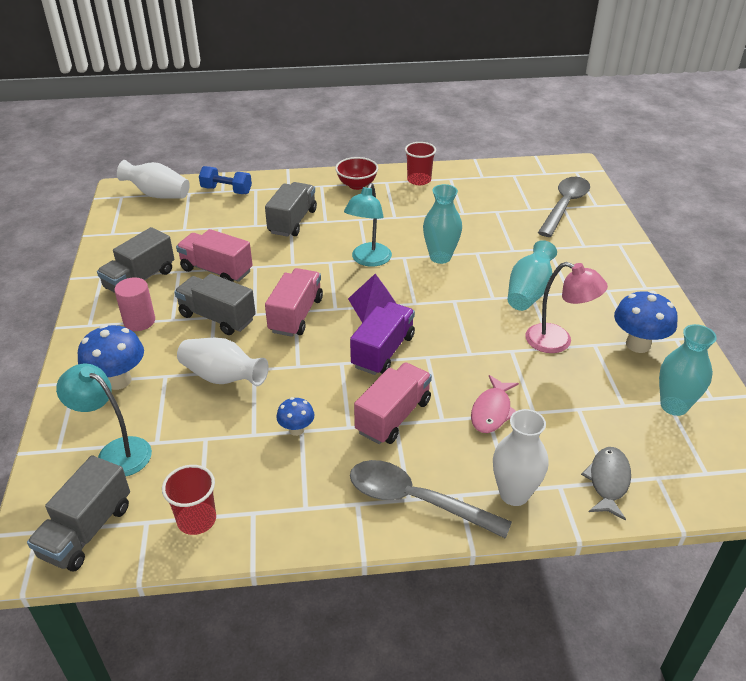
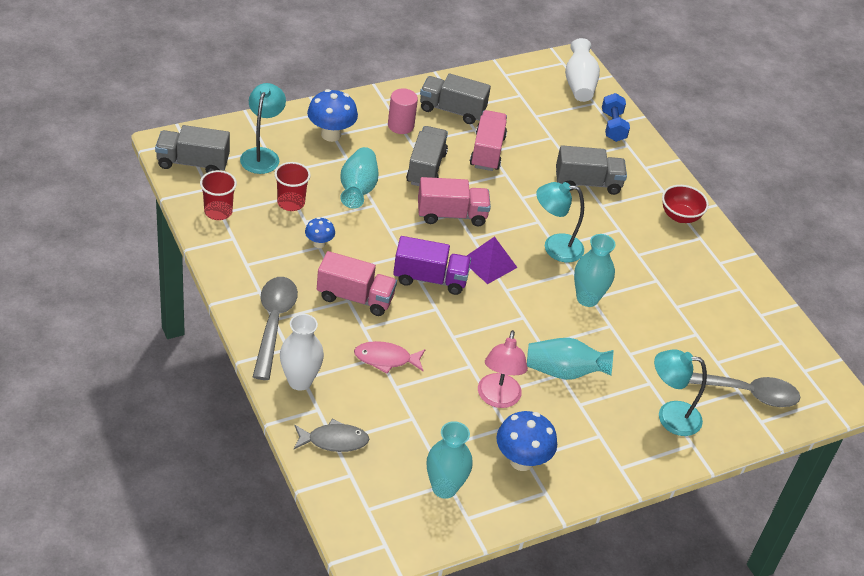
camera: 65 degrees right, 5 degrees up
(222, 377) = (358, 189): white vase -> turquoise vase
(419, 180) = (720, 263): red cup -> red cup (291, 203)
(588, 247) = (670, 416): none -> turquoise lamp

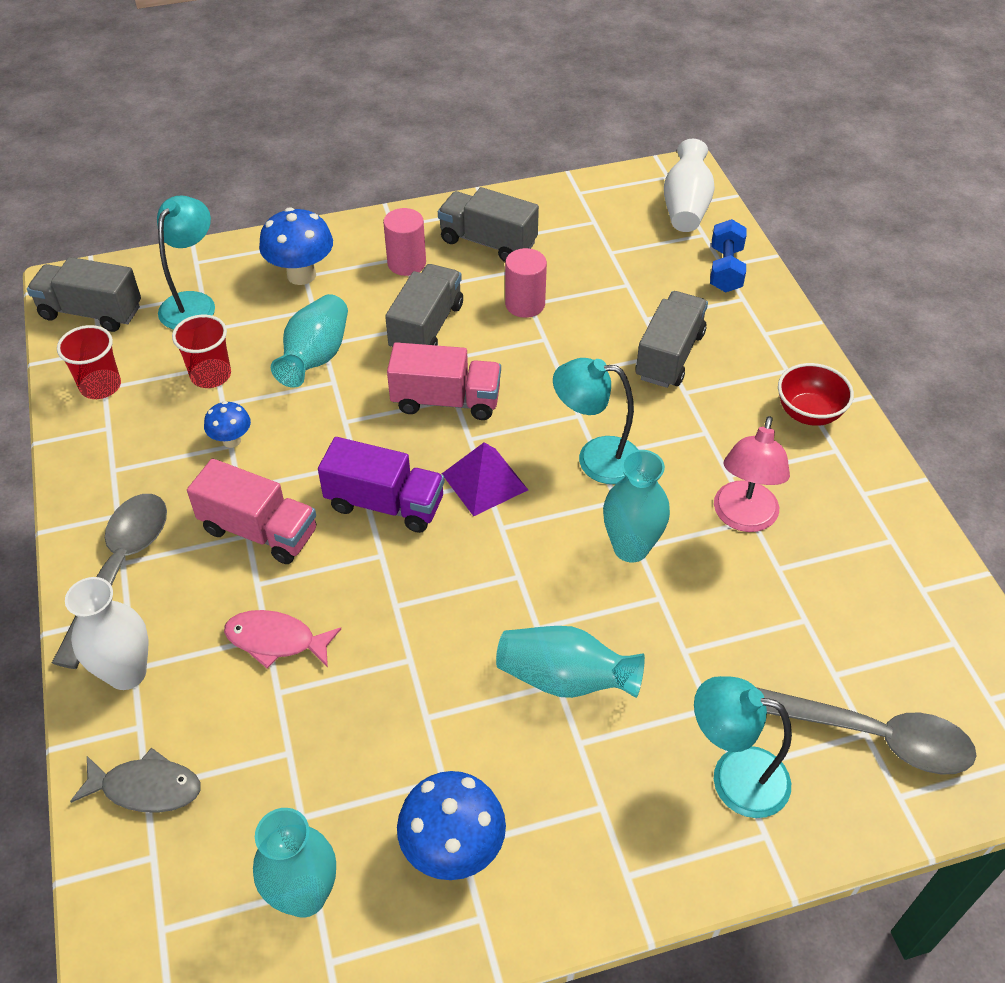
camera: 15 degrees right, 5 degrees up
(487, 152) = (525, 304): pink truck -> pink cylinder
(498, 398) = (441, 724): pink lamp -> pink lamp (743, 518)
(587, 183) = (669, 356): grey truck -> grey truck turned 75 degrees counterclockwise

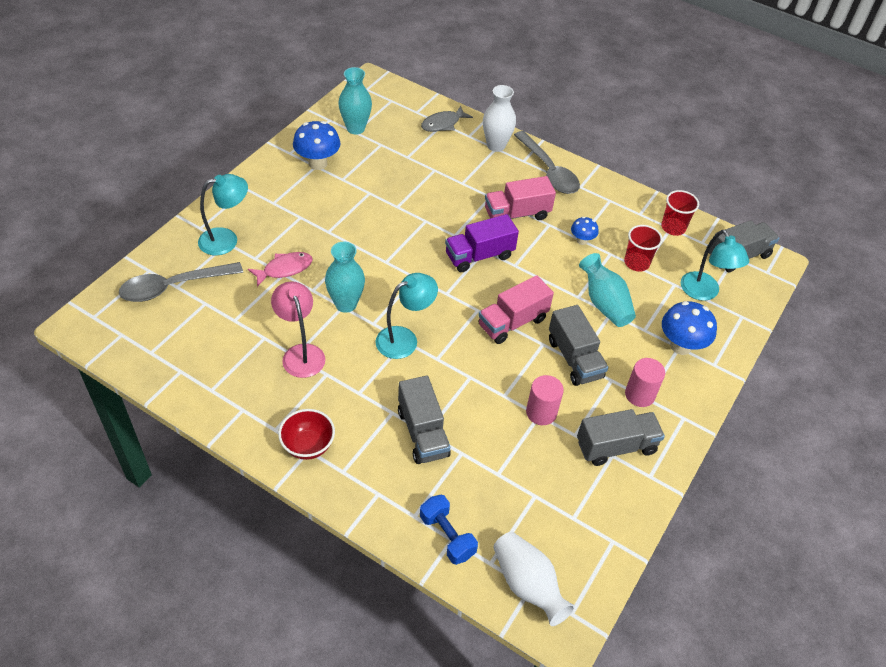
camera: 135 degrees right, 0 degrees up
(276, 640) = (457, 183): pink fish -> pink fish (284, 269)
(484, 481) = (446, 293): purple pyramid -> none
(565, 679) = (326, 234): turquoise vase -> none

